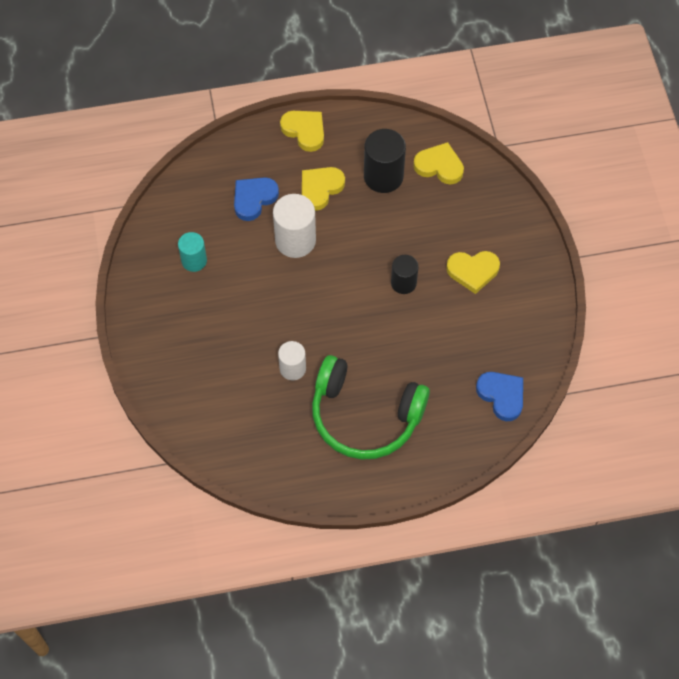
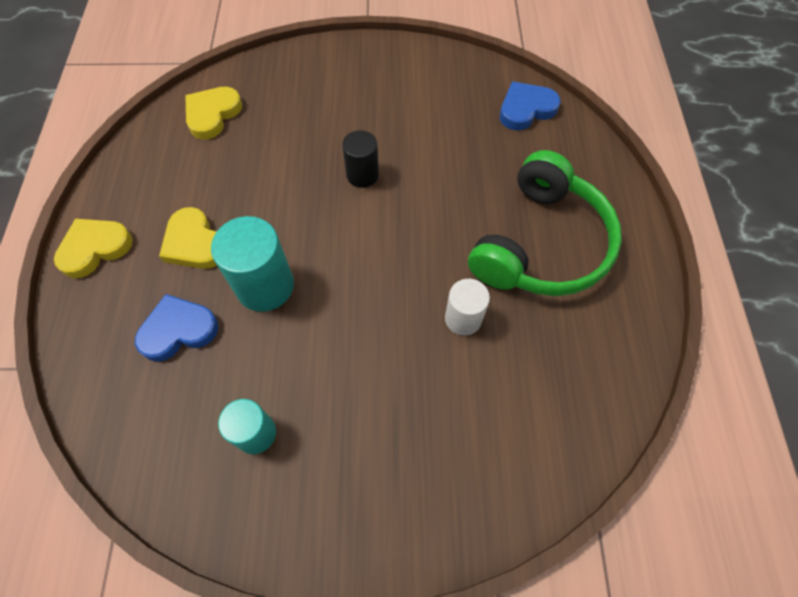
camera: 80 degrees left, 0 degrees up
(254, 199) = (178, 330): blue heart -> blue heart turned 105 degrees clockwise
(295, 240) = (265, 286): white cylinder -> turquoise cylinder
(383, 176) = (204, 171): black cylinder -> none
(473, 271) = (364, 108): yellow heart -> none

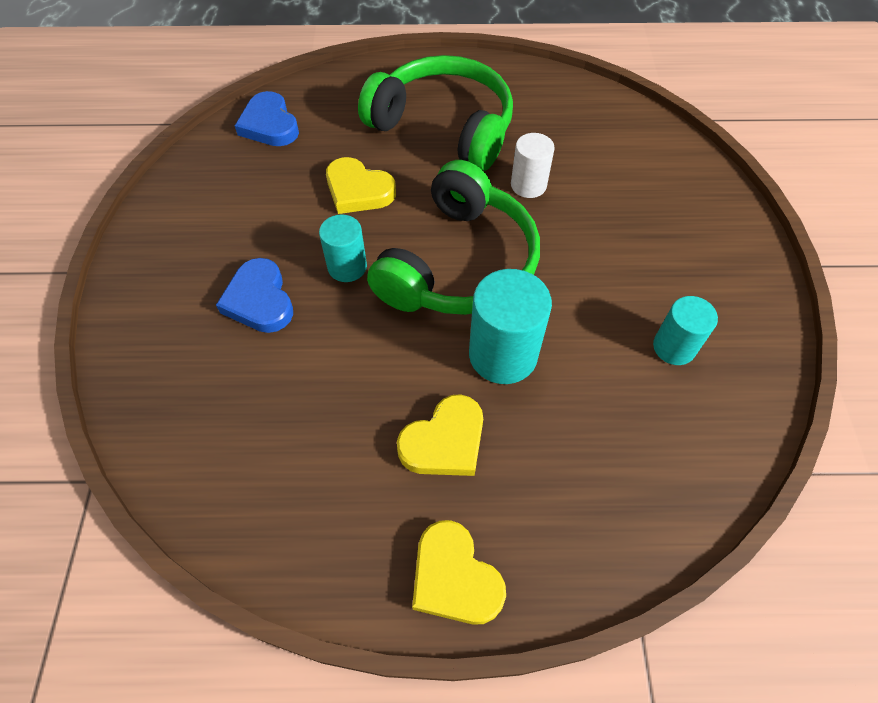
camera: 90 degrees left, 5 degrees down
(178, 330) = (569, 441): blue heart -> blue heart (259, 300)
(212, 114) = (216, 451): yellow heart -> yellow heart (358, 190)
(362, 175) = (347, 267): black cylinder -> turquoise cylinder
(362, 255) = (459, 264): none -> green headphones

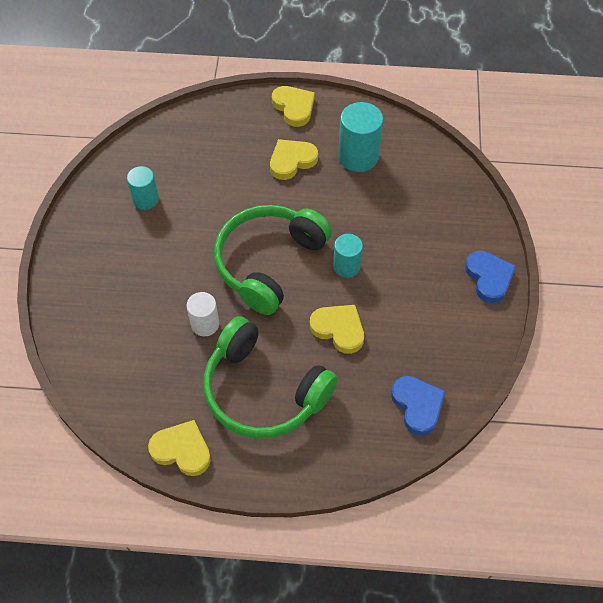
camera: 175 degrees left, 0 degrees up
(259, 300) = (404, 247): blue heart -> blue heart (489, 278)
(503, 354) = (251, 202): turquoise cylinder -> turquoise cylinder (358, 156)
(520, 76) = (182, 450): none -> yellow heart

